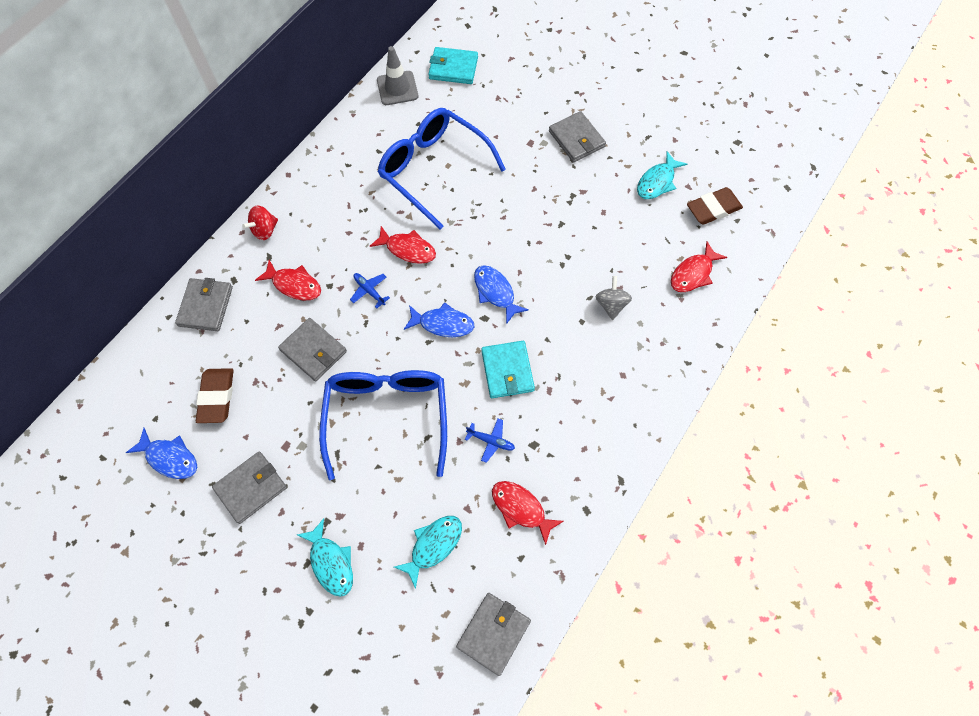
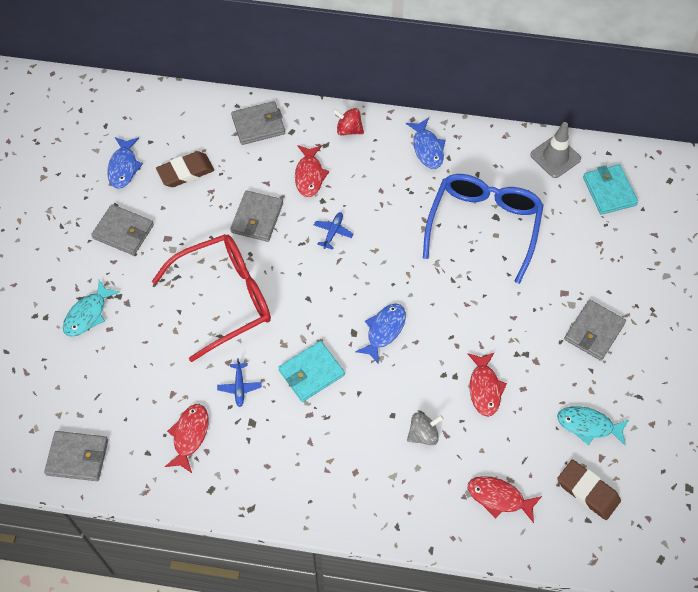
camera: 65 degrees right, 5 degrees down
(387, 417) = (224, 298): blue glasses -> red glasses
(408, 249) = (389, 242): red fish -> red fish (484, 388)
(433, 545) = (131, 381): turquoise fish -> none
(443, 324) = (331, 302): blue fish -> blue fish (427, 148)

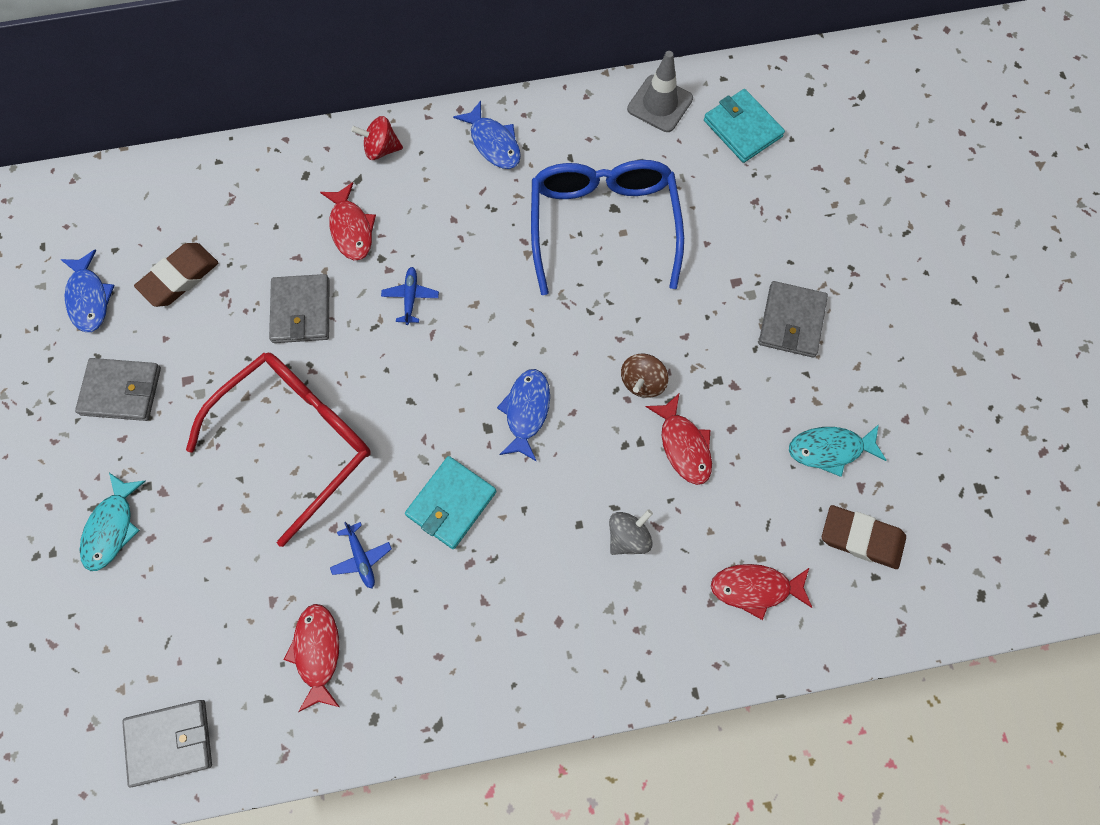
camera: 20 degrees left, 10 degrees up
(258, 125) = (257, 180): grey wallet -> none
(471, 337) = (642, 382): none -> brown spinning top

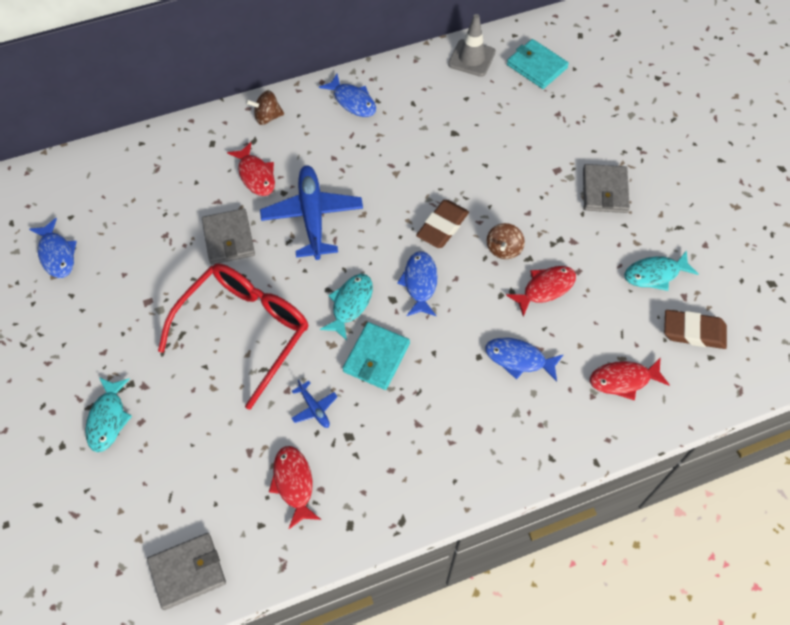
camera: 10 degrees left, 10 degrees down
(121, 391) = (96, 317): grey wallet -> none
(179, 277) = (127, 229): brown eraser -> brown eraser (442, 226)
(381, 149) = (267, 117): red spinning top -> brown spinning top
(410, 297) = (312, 217): blue plane -> blue plane, size x2.27
(434, 425) = (350, 304): none -> turquoise fish
(603, 225) = (449, 146): blue glasses -> none
(628, 536) = (518, 359): grey spinning top -> blue fish
(683, 445) = (545, 288): red fish -> red fish turned 90 degrees counterclockwise

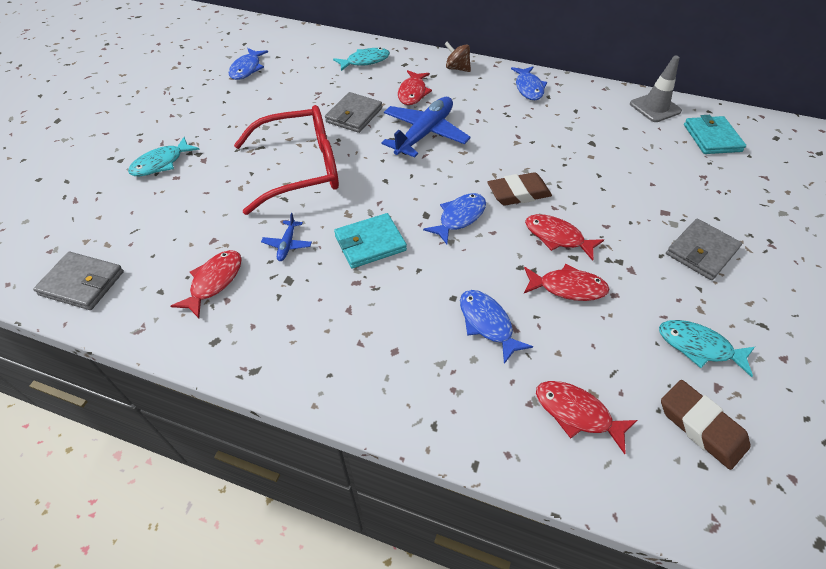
camera: 40 degrees right, 10 degrees down
(350, 304) = (391, 198): turquoise fish -> turquoise fish (365, 61)
(503, 249) = (557, 237): brown spinning top -> red fish

